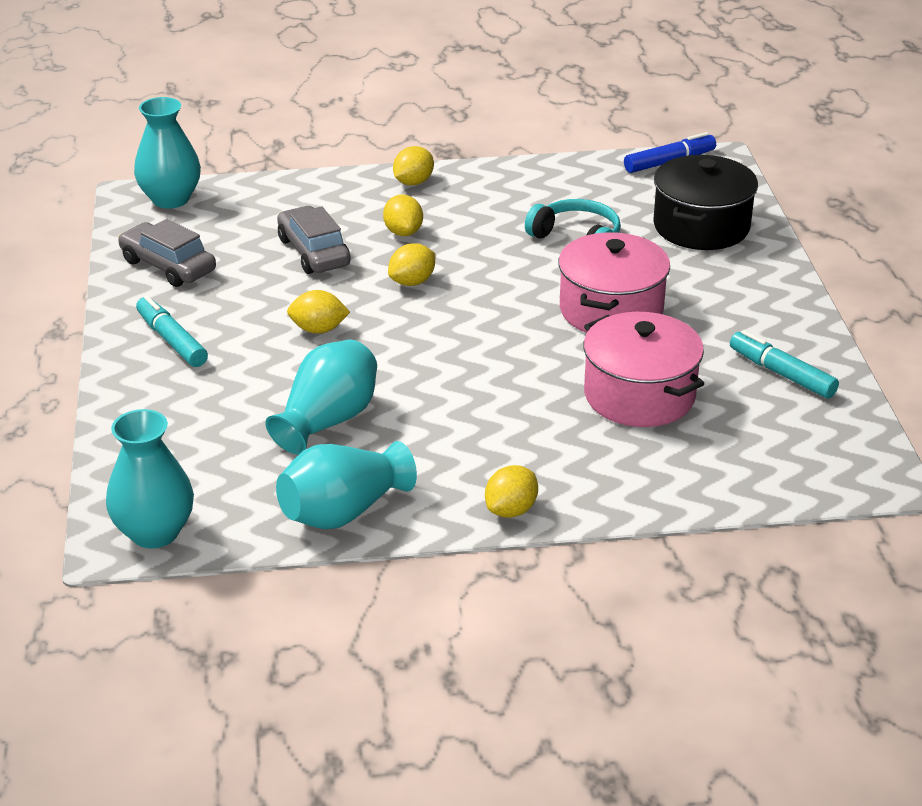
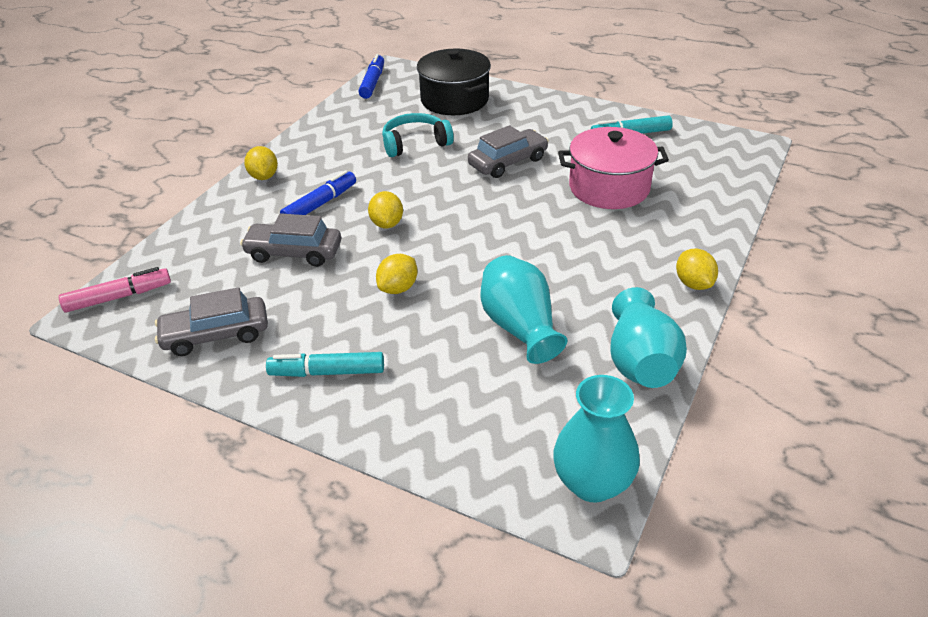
camera: 55 degrees left, 5 degrees up
(170, 199) = (119, 297): turquoise vase -> pink marker
(403, 232) = (320, 204): yellow lemon -> blue marker
(611, 310) = (508, 162): pink pot -> grey car

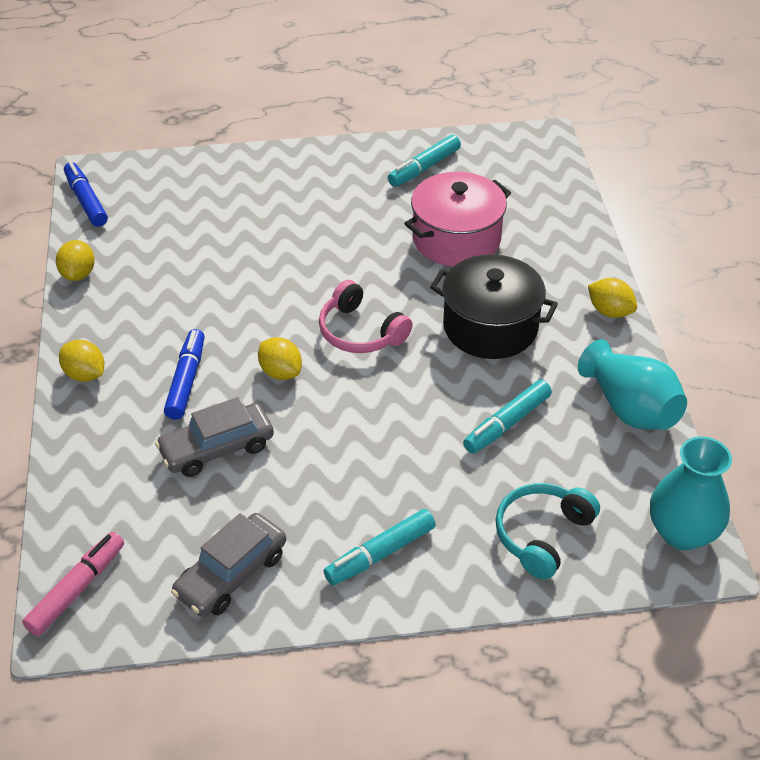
camera: 35 degrees left, 5 degrees up
(398, 288) = (361, 437): yellow lemon -> yellow lemon (78, 274)
(415, 143) = (215, 263): turquoise headphones -> turquoise headphones (542, 535)
(454, 100) = (205, 190): black pot -> black pot (490, 327)
(471, 220) = (360, 332): none -> pink headphones
(508, 162) = (334, 248): grey car -> none
(520, 327) = (507, 423): turquoise vase -> turquoise marker

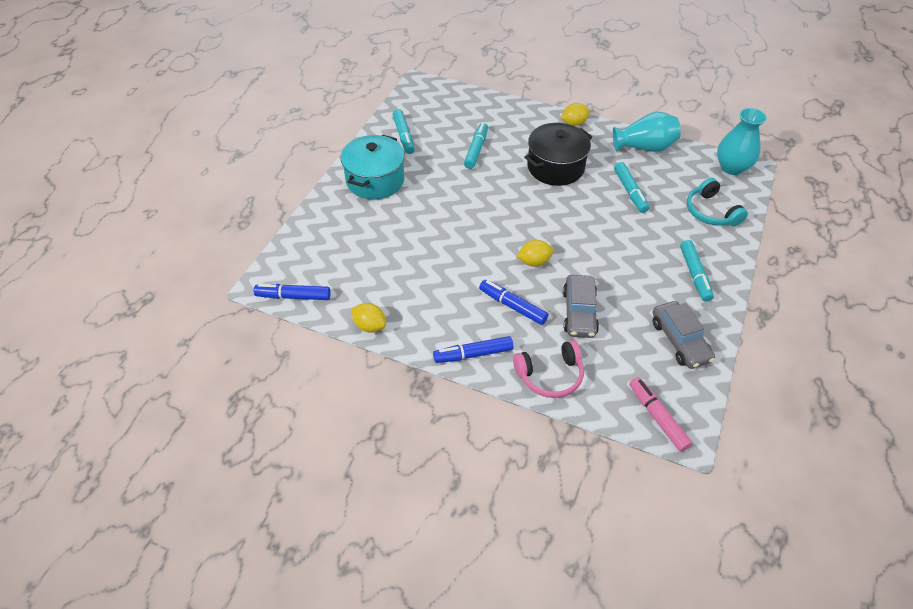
camera: 60 degrees left, 5 degrees up
(85, 374) = (473, 354): yellow lemon -> blue marker
(320, 179) = (375, 180): none -> turquoise pot
(360, 332) = (524, 216): pink headphones -> pink headphones (550, 375)
(456, 239) = (476, 150): pink pot -> turquoise marker

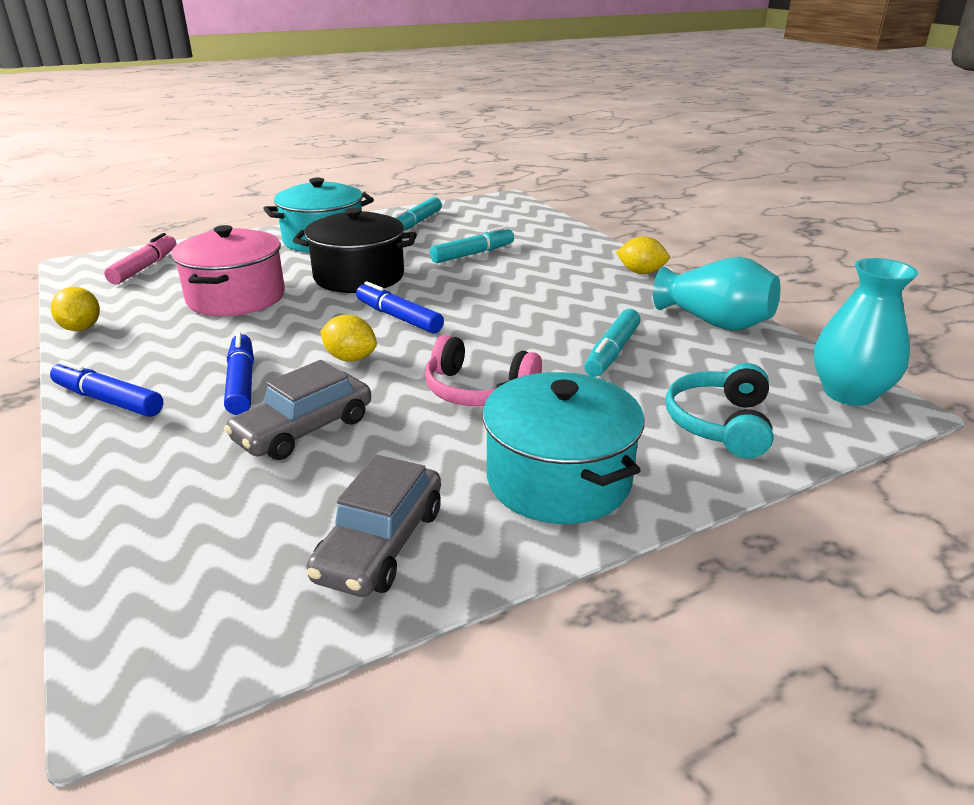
camera: 40 degrees right, 20 degrees down
(293, 296) = (80, 281): blue marker -> blue marker (398, 317)
(410, 255) = (236, 297): none -> pink pot
(550, 375) = (134, 470): pink headphones -> pink headphones (478, 390)
(555, 167) = (544, 296): black pot -> black pot (359, 276)
(657, 417) = (150, 619): pink marker -> pink marker (145, 267)
(694, 275) = (558, 479): turquoise marker -> turquoise pot

